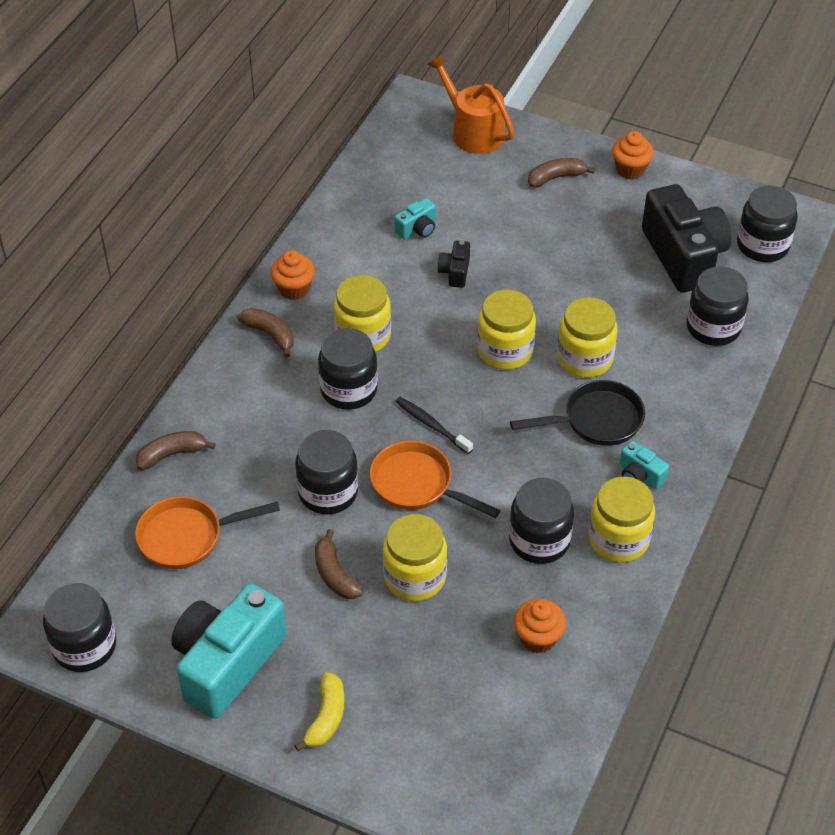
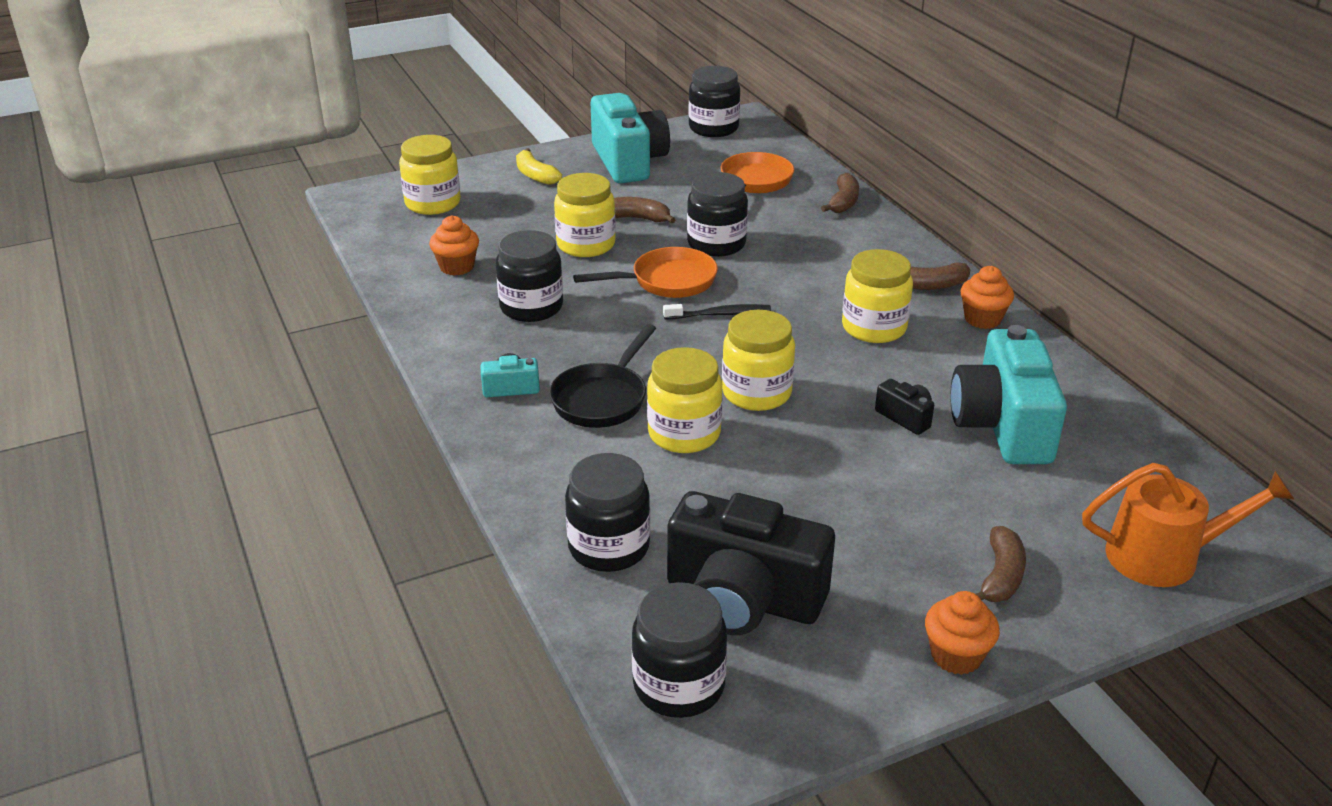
camera: 130 degrees right, 15 degrees down
(349, 390) = (814, 294): black jar -> none
(417, 229) = (1002, 425): turquoise camera -> turquoise camera, size x2.30
(618, 539) = (472, 342): yellow jar -> yellow jar (433, 203)

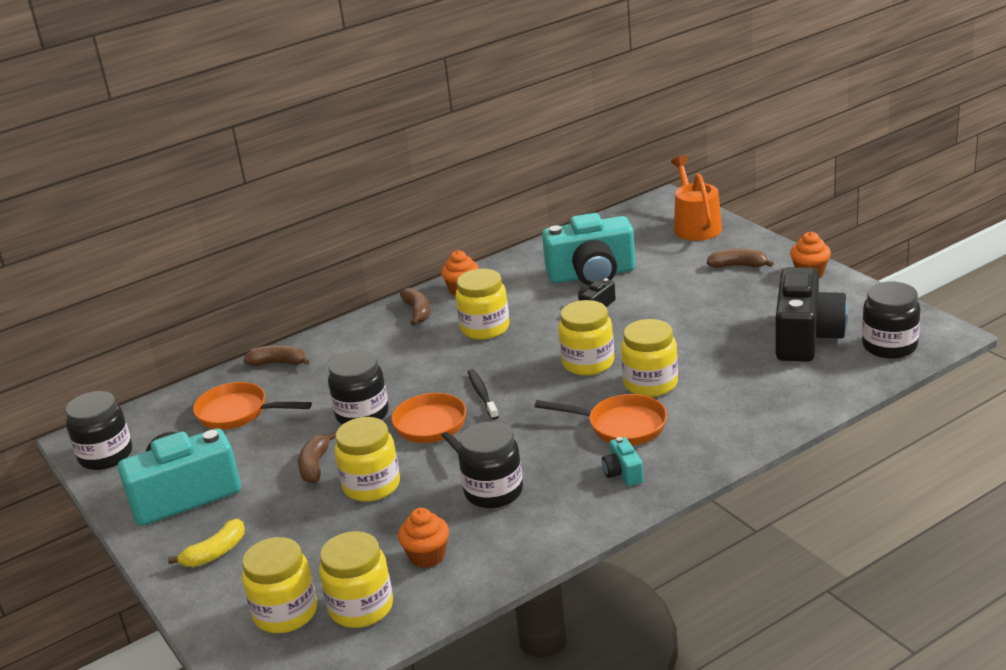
camera: 95 degrees left, 5 degrees down
(412, 234) = (361, 607): none -> yellow jar
(602, 398) = (621, 426): black pan -> orange pan
(609, 547) = (788, 390): black jar -> none

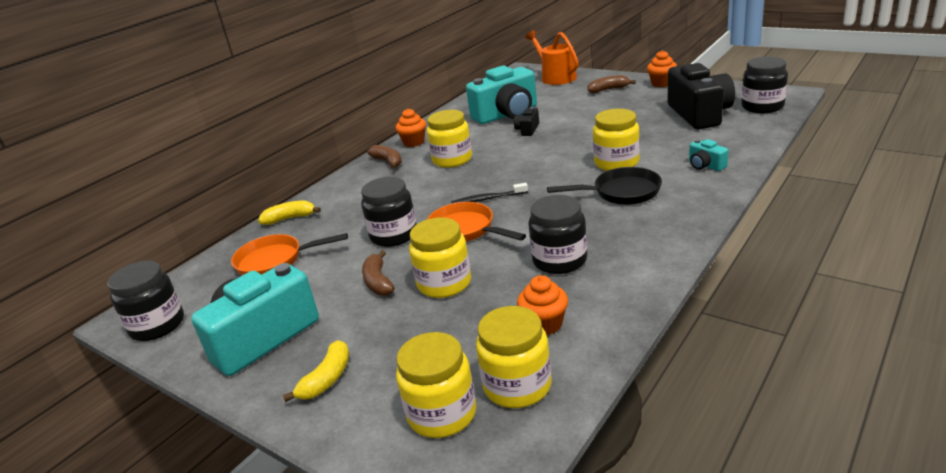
camera: 20 degrees left, 0 degrees up
(278, 363) = (290, 218): brown banana -> yellow banana
(482, 394) = (487, 199): black toothbrush -> black toothbrush turned 60 degrees counterclockwise
(588, 363) = (555, 162): yellow jar -> none
(621, 426) = (621, 192): orange pan -> black pan
(623, 473) = (655, 221): turquoise camera -> turquoise camera (705, 165)

